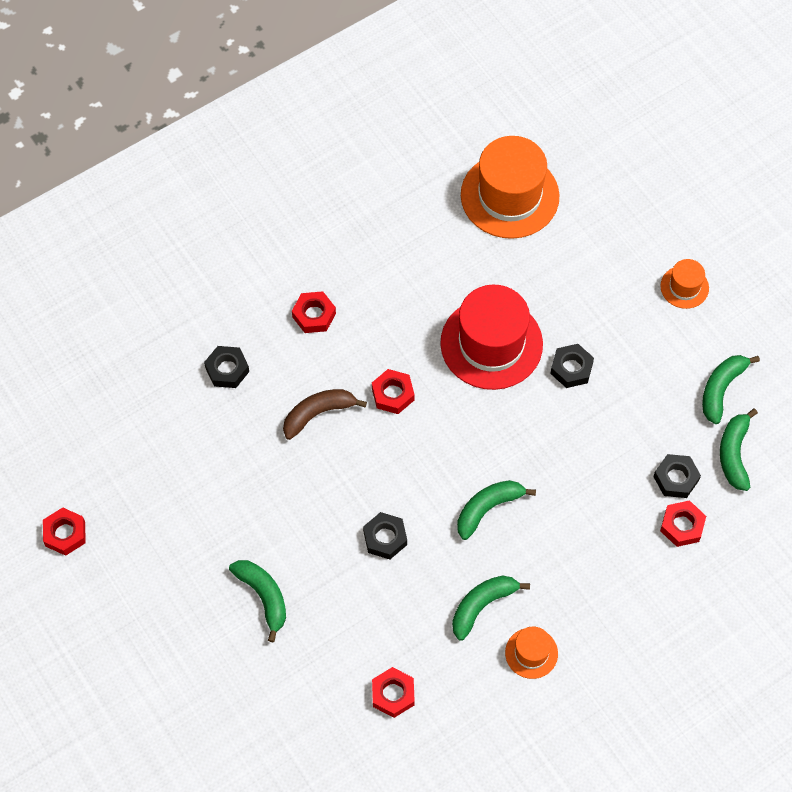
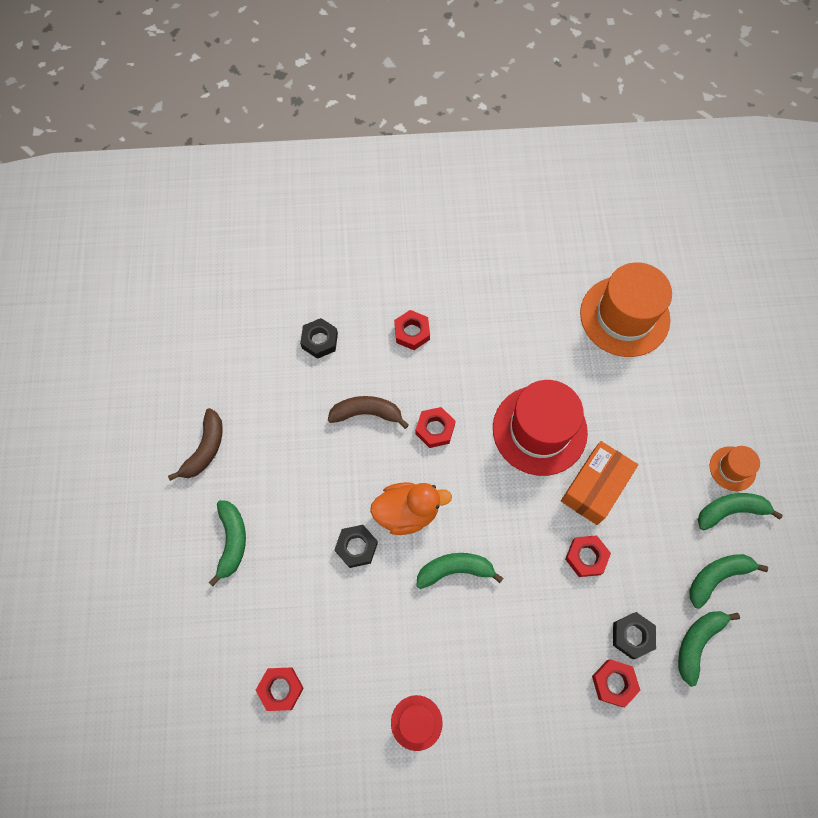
camera: 30 degrees right, 5 degrees up
(65, 534) = (120, 404): red nut -> red nut (586, 557)
(180, 529) = (205, 449): none -> brown banana
(413, 482) = (407, 512): none -> orange duck
(482, 606) = (400, 654): green banana -> green banana (730, 511)
(531, 653) = (416, 722): orange hat -> red hat
(571, 368) = (594, 487): black nut -> orange box

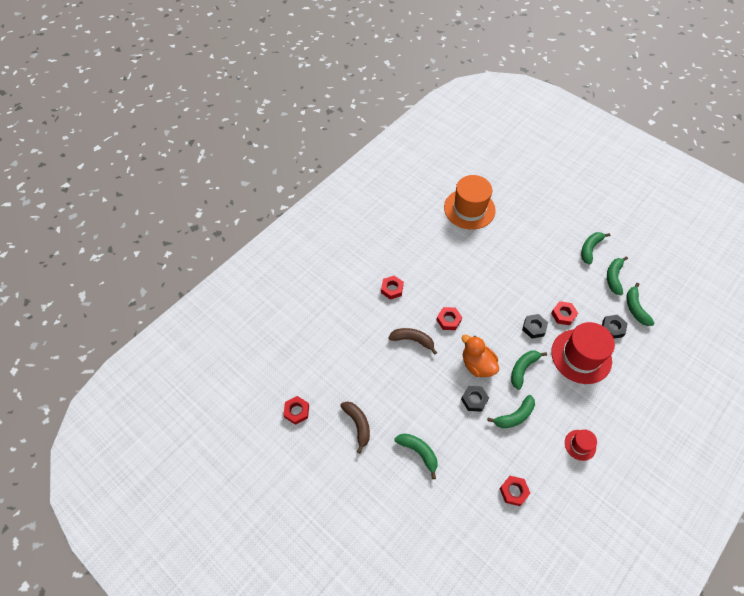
camera: 45 degrees left, 10 degrees down
(320, 340) = (355, 328): black nut -> black nut (534, 328)
(367, 413) = (412, 340): brown banana -> brown banana turned 60 degrees clockwise
(380, 612) = (514, 416): none -> green banana
(407, 512) = (477, 365): orange duck -> orange duck turned 75 degrees counterclockwise
(539, 430) = (489, 282): red hat -> red hat (581, 356)
(594, 487) = (535, 285): orange box -> none
(614, 683) = (627, 352): red nut -> red nut (296, 411)
(732, 468) = (573, 232): orange hat -> none

